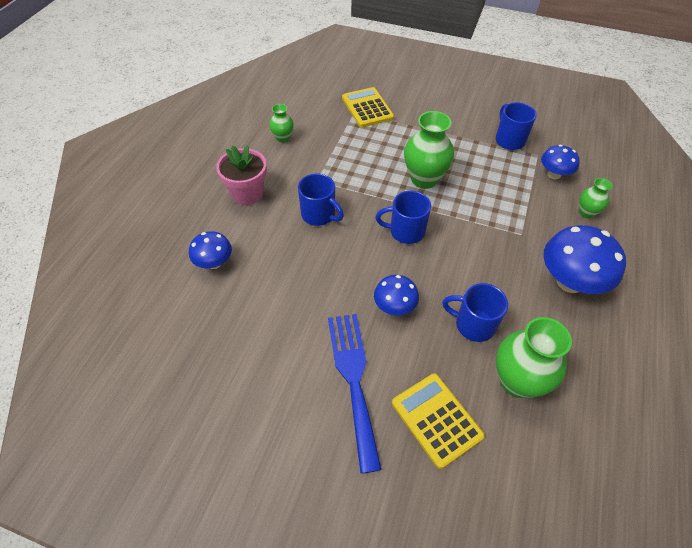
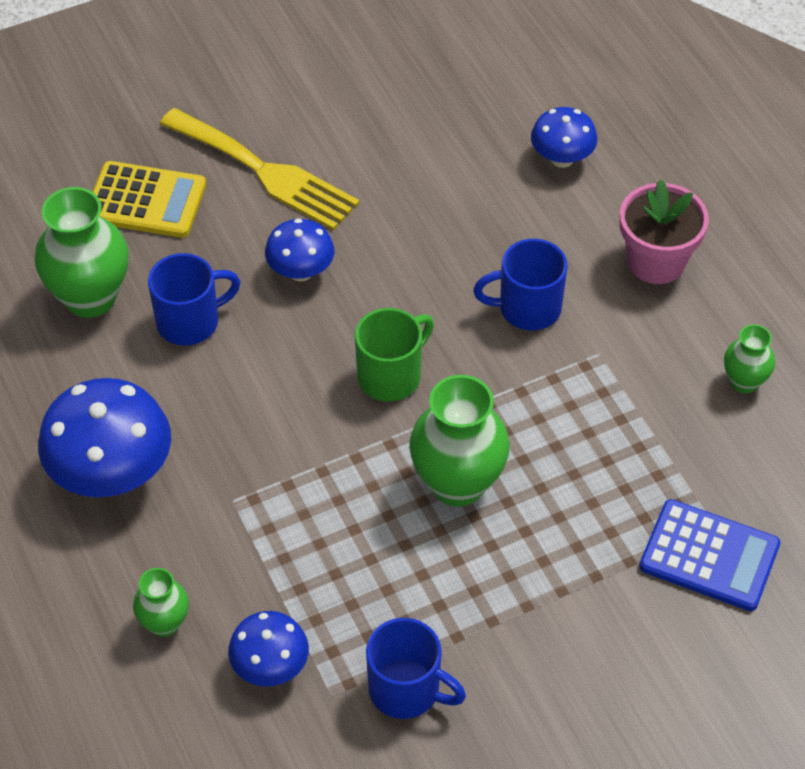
camera: 135 degrees right, 0 degrees up
(353, 379) = (265, 172): blue fork -> yellow fork
(367, 108) = (709, 556): yellow calculator -> blue calculator
(405, 231) = (391, 376): blue mug -> green mug

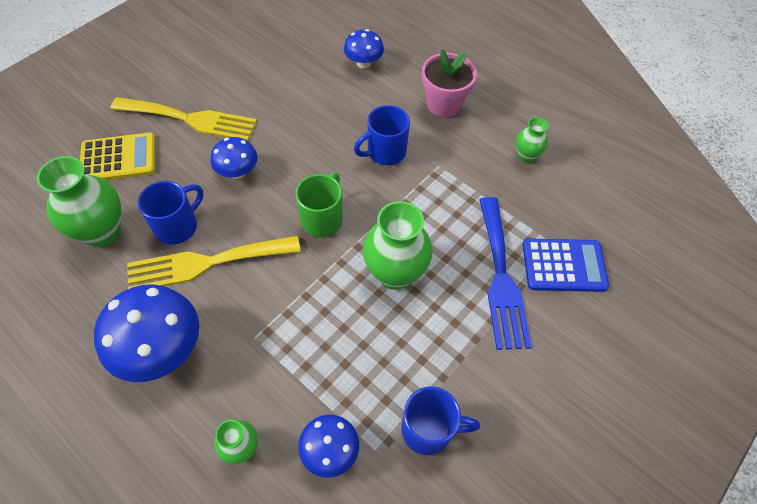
camera: 25 degrees left, 5 degrees up
(208, 383) = (206, 263): none -> yellow fork
(606, 540) = (501, 278): none -> blue fork

